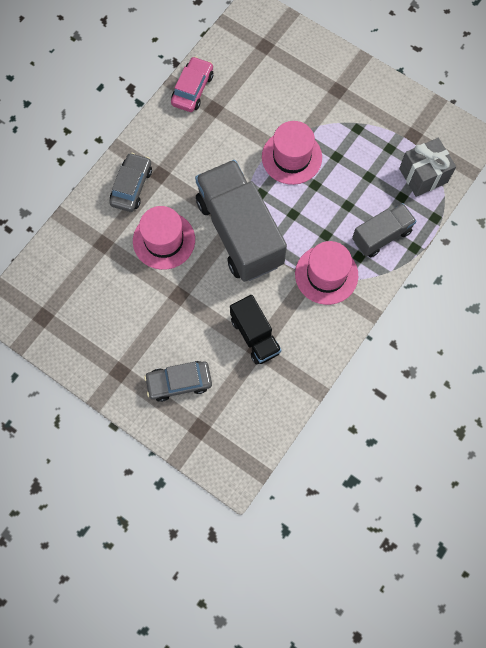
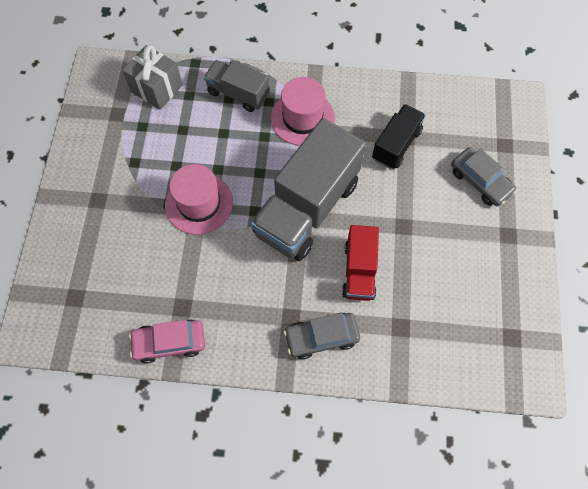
camera: 120 degrees left, 5 degrees down
(164, 240) = (359, 271): pink hat -> red truck

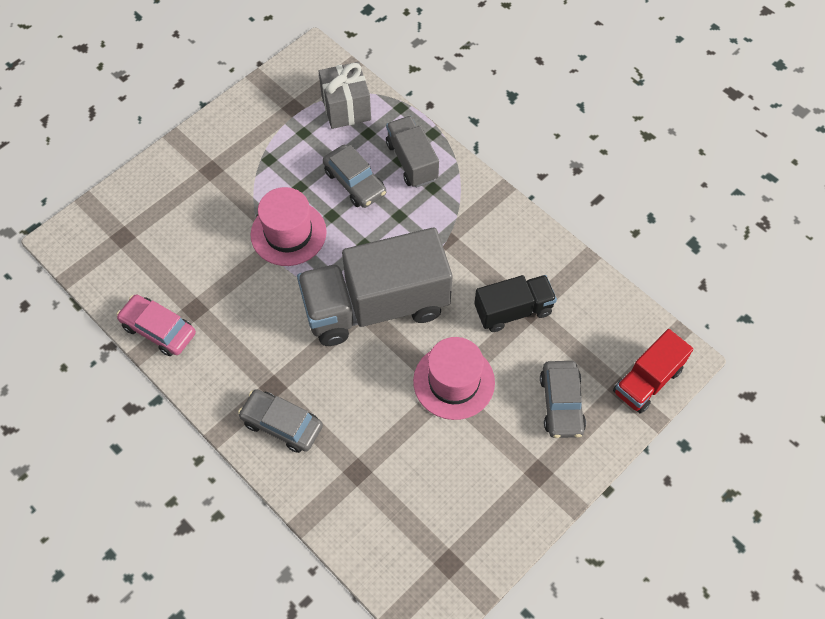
camera: 40 degrees right, 5 degrees down
(212, 135) = (355, 182): none -> grey car
(302, 118) = (449, 224): pink hat -> pink hat (454, 381)
(359, 271) = (368, 395): red truck -> red truck (647, 381)

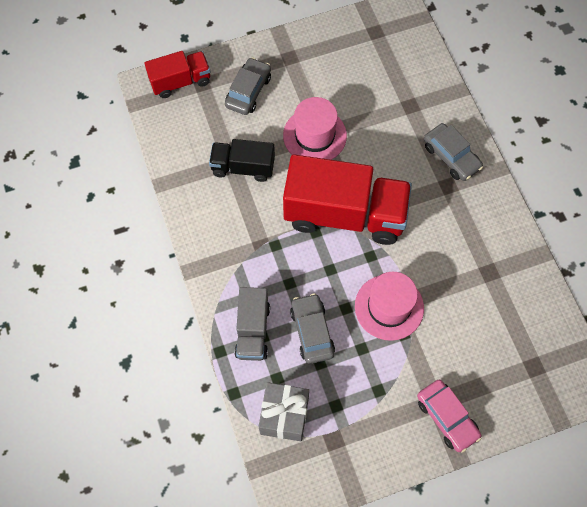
camera: 155 degrees left, 5 degrees up
(158, 329) = (523, 267): pink car -> pink car (447, 417)
(376, 306) = (345, 214): grey truck -> red truck

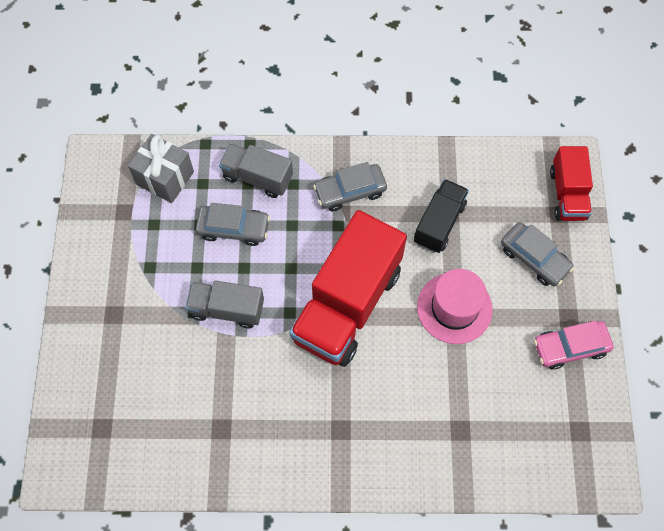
camera: 110 degrees right, 0 degrees up
(389, 307) = (227, 309): pink hat -> grey truck
(447, 417) = (94, 319): pink car -> pink car (570, 347)
(451, 156) = (376, 449): grey car -> grey car (350, 191)

